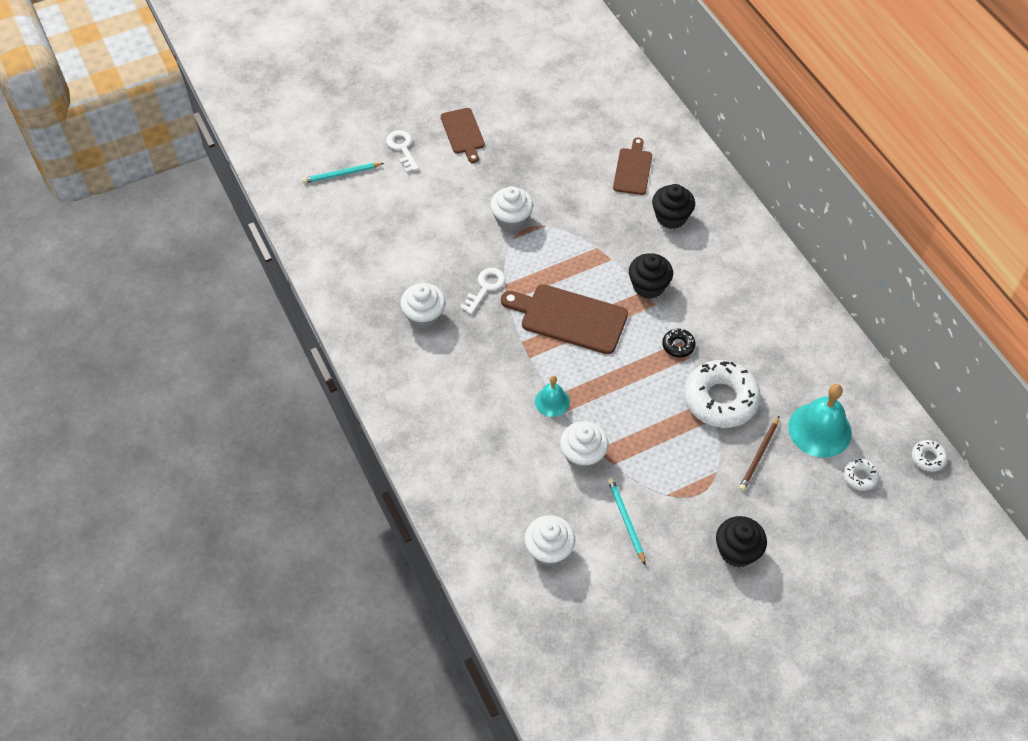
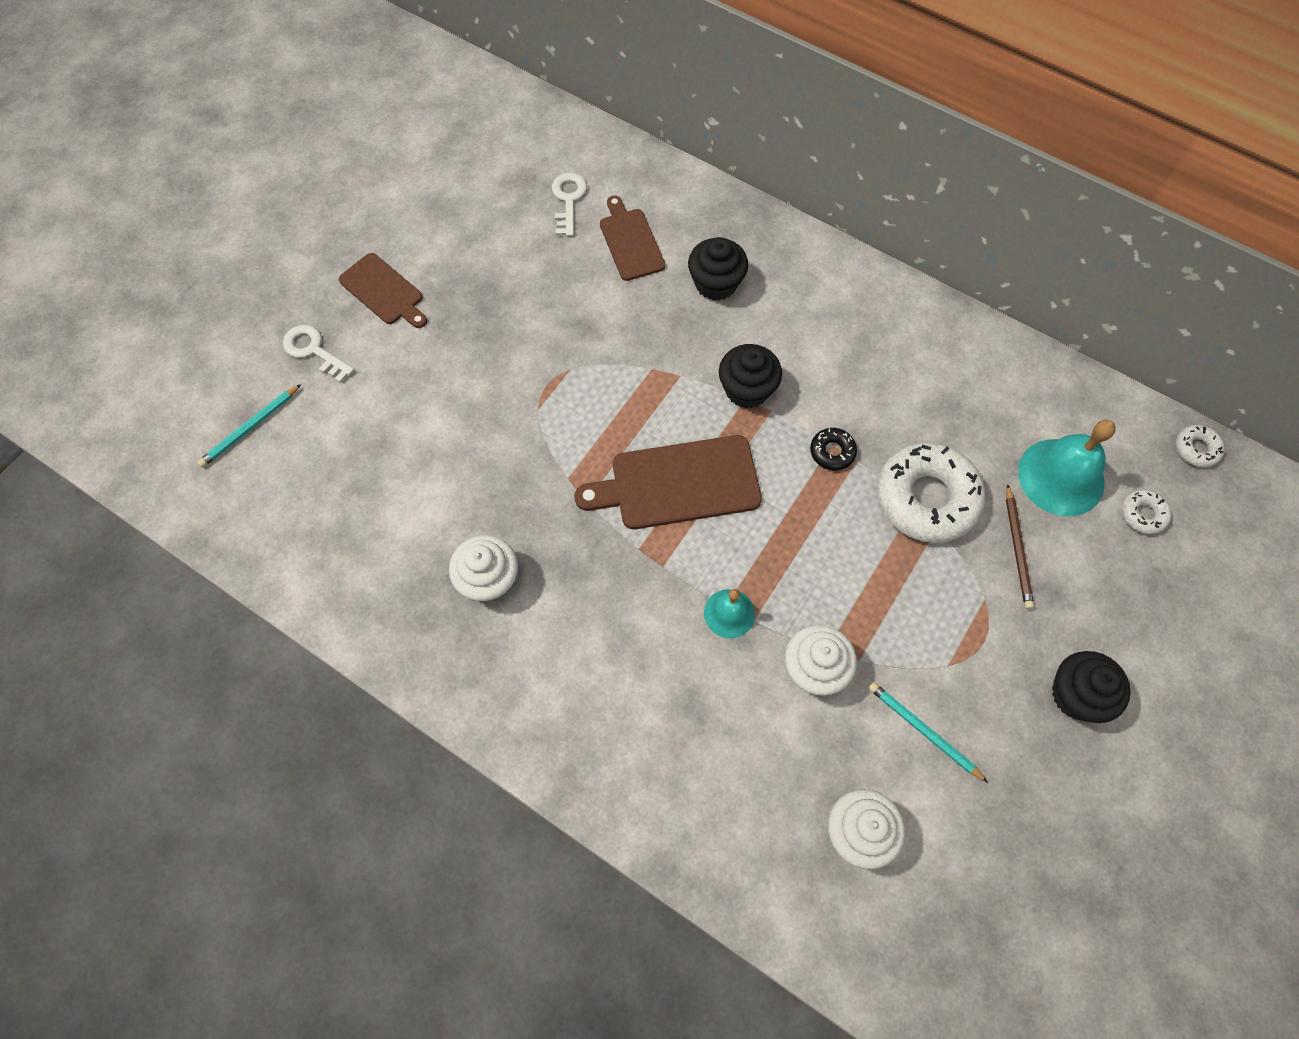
camera: 30 degrees left, 10 degrees up
(485, 288) = (545, 496): white key -> white key (568, 200)
(511, 219) = (520, 382): white cupcake -> none

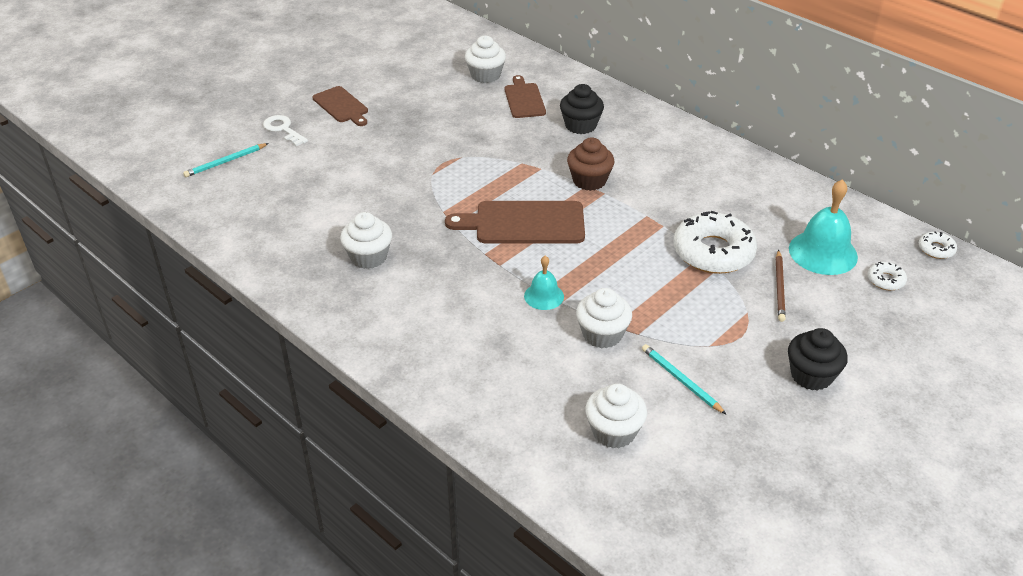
camera: 10 degrees right, 25 degrees down
(568, 200) = (485, 75): white key -> white cupcake
(747, 389) = (589, 180): black cupcake -> brown cupcake
(832, 452) = (645, 219): black donut -> none

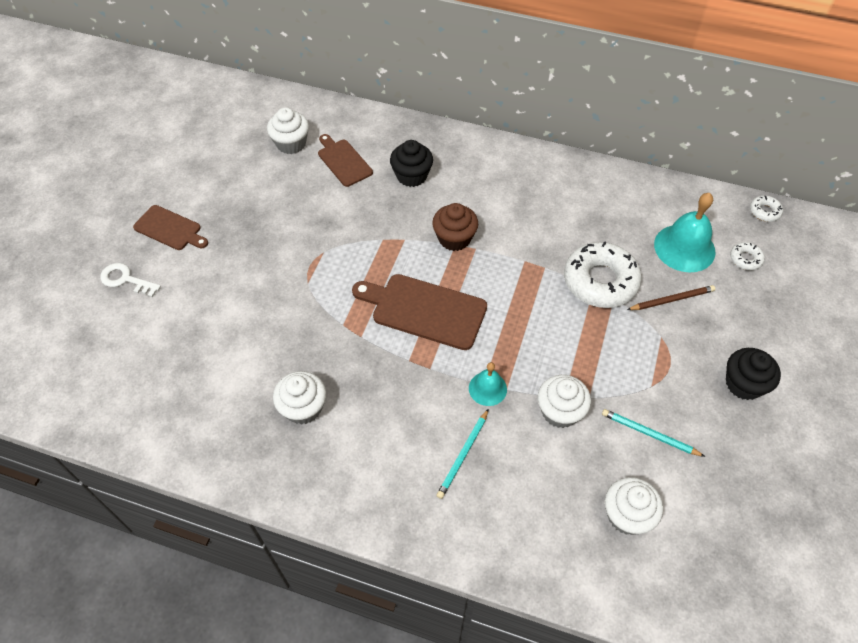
camera: 25 degrees left, 15 degrees up
(225, 162) = (88, 344): turquoise pencil -> turquoise pencil (463, 455)
(524, 223) = (424, 310): brown cutting board -> brown cutting board turned 45 degrees clockwise
(779, 287) = (672, 299): brown pencil -> brown pencil turned 90 degrees counterclockwise

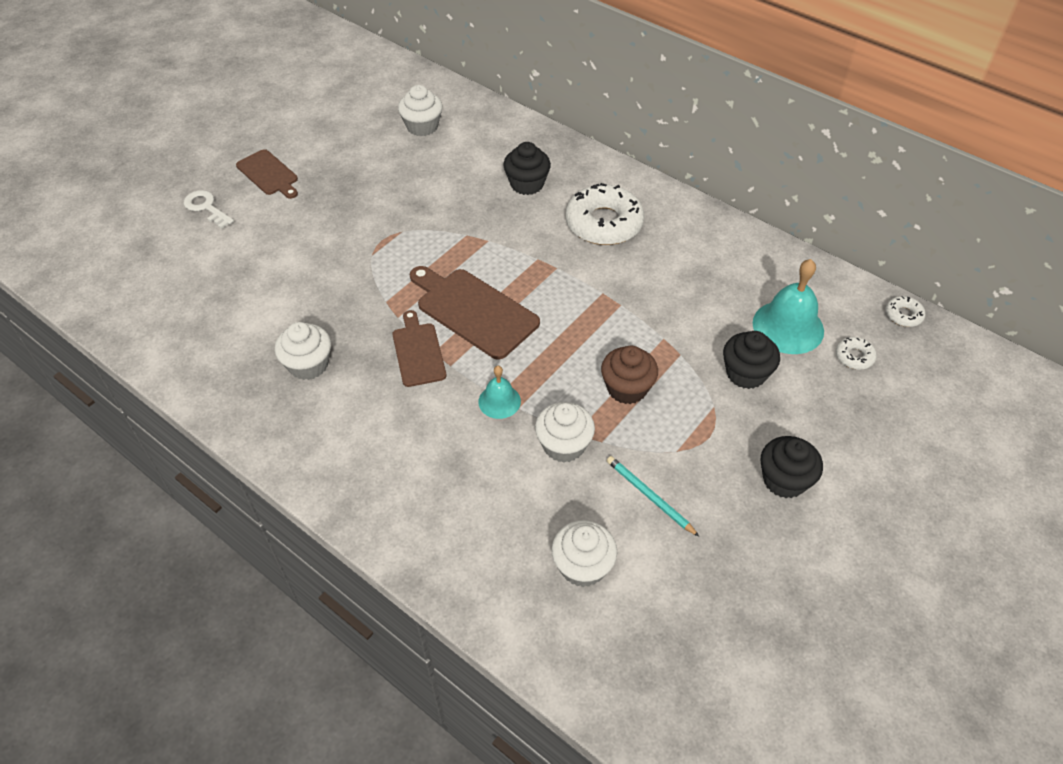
camera: 20 degrees right, 5 degrees down
(343, 161) = (465, 154): brown cutting board -> brown cutting board (418, 352)
(454, 238) = (540, 253): brown cupcake -> brown cupcake (627, 388)
(463, 455) = (441, 455): turquoise pencil -> none
(600, 281) = (674, 334): white donut -> white donut (604, 223)
(672, 299) = (746, 373): brown pencil -> black cupcake

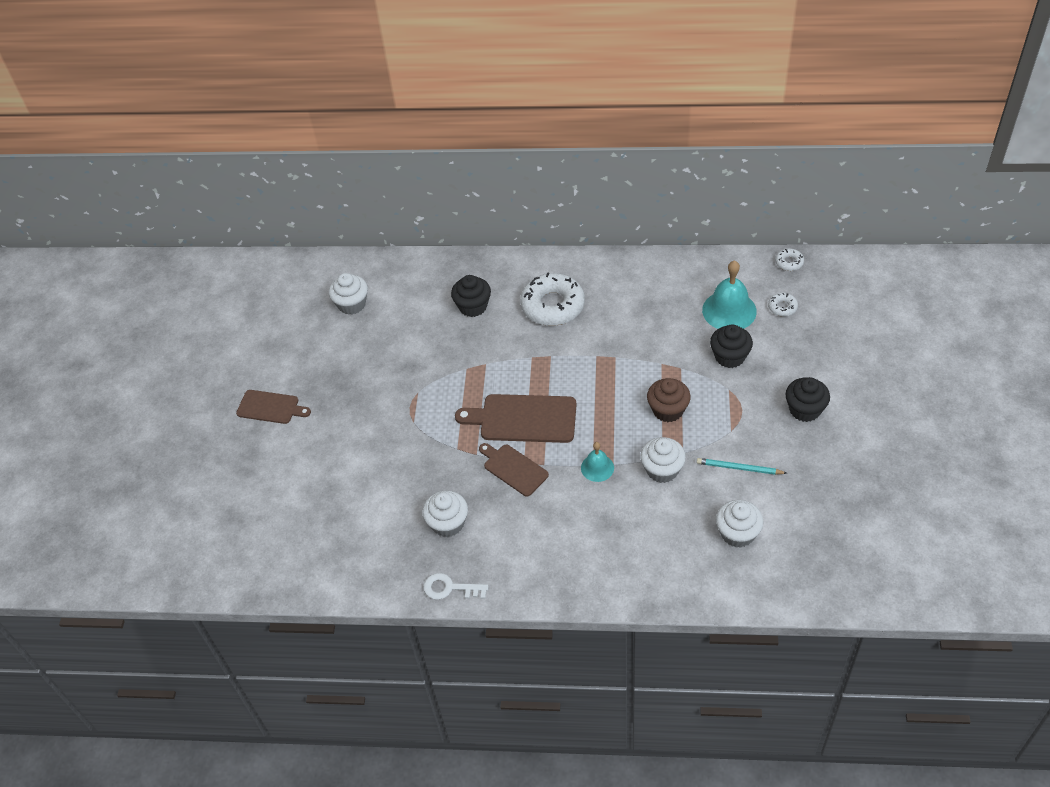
camera: 30 degrees left, 0 degrees up
(206, 208) = (249, 461): white key -> white key (450, 588)

